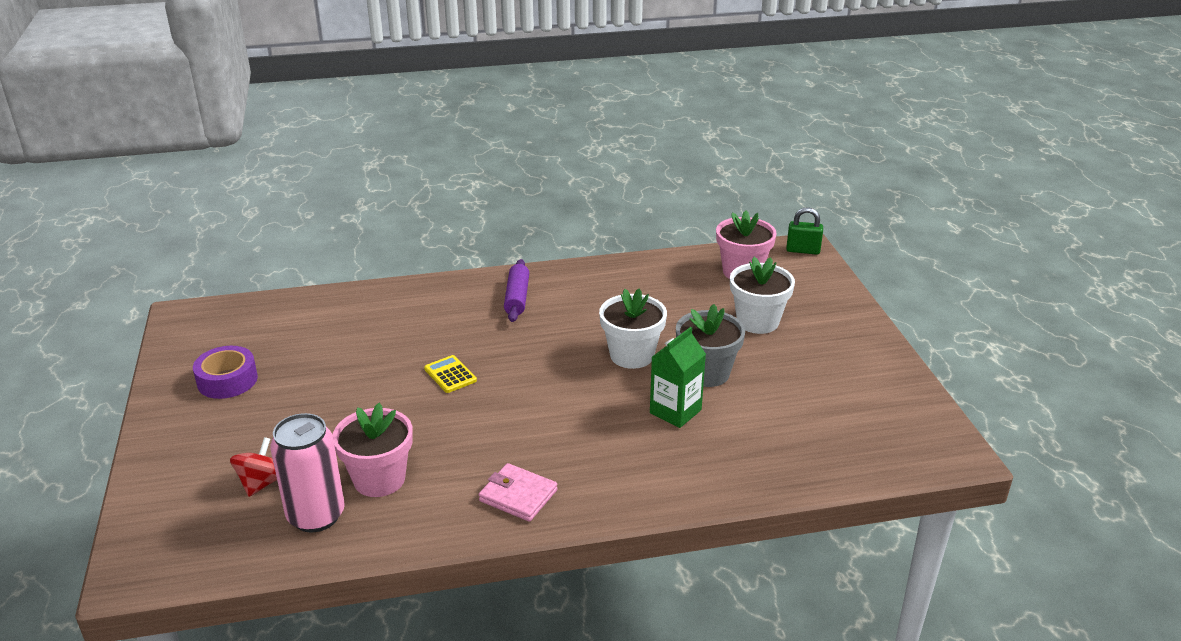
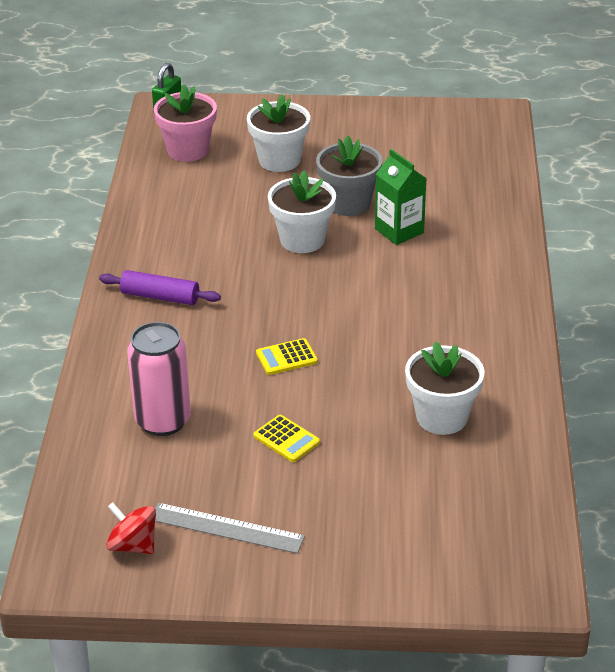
camera: 75 degrees left, 5 degrees up
(227, 380) = (226, 528): purple tape -> grey ruler
(262, 483) = (424, 498): red spinning top -> red spinning top (133, 545)
(316, 516) = (484, 461): pink can -> pink can (163, 421)
(338, 392) = (286, 439): none -> yellow calculator
(379, 479) = (442, 417): pink flower pot -> white flower pot
(518, 495) = (488, 334): pink wallet -> none

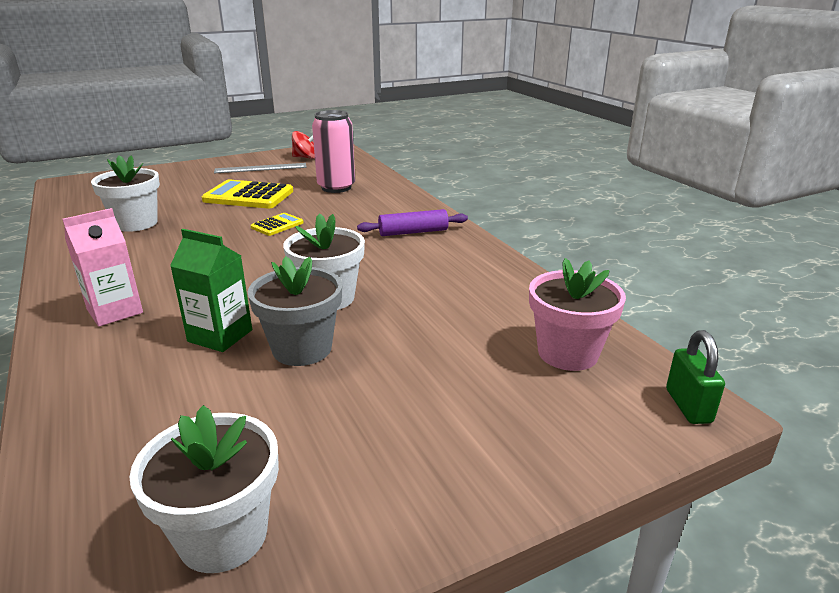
camera: 150 degrees right, 10 degrees down
(279, 160) = (440, 377): white flower pot -> white flower pot (223, 535)
(286, 439) = (248, 196): yellow calculator -> yellow calculator, size x1.92
(473, 279) = (115, 311): none -> pink carton

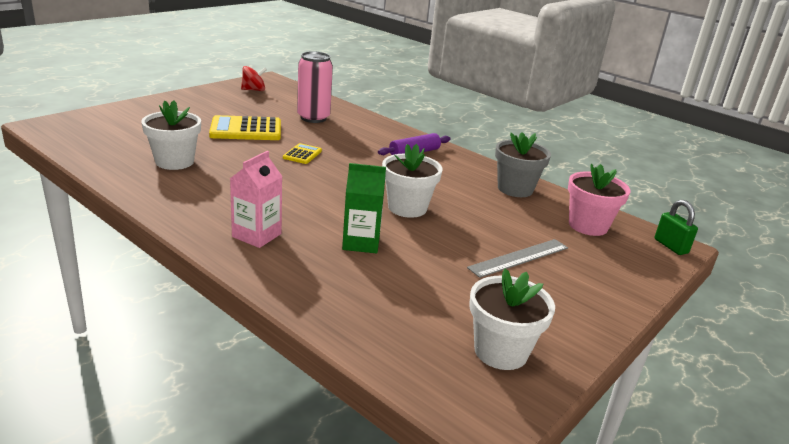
camera: 25 degrees left, 0 degrees up
(261, 168) = (224, 102): grey ruler -> grey ruler (519, 257)
(302, 349) = (428, 244): grey flower pot -> grey flower pot (515, 189)

